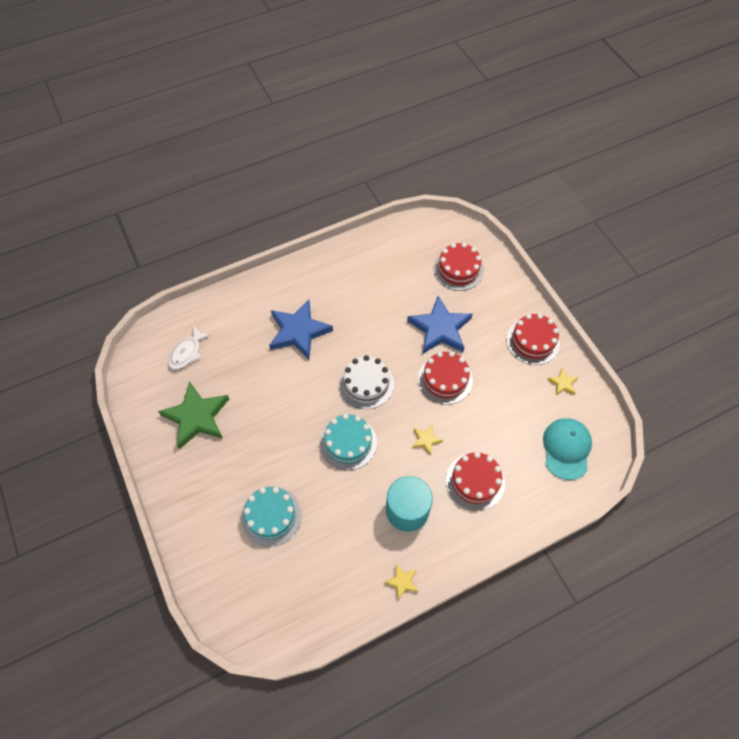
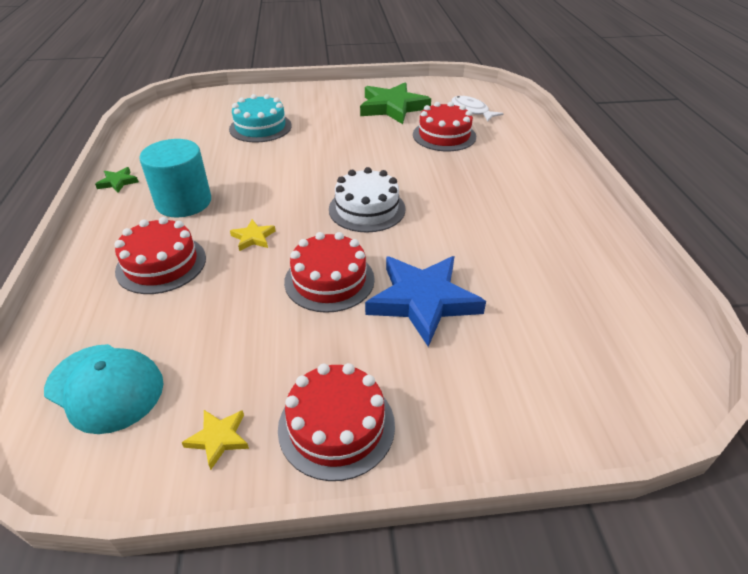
camera: 110 degrees right, 20 degrees down
(299, 331) = (471, 175): blue star -> none
(348, 443) = (298, 181): turquoise cake -> none
(402, 582) = (118, 182): yellow star -> green star
(458, 269) = (549, 365): red cake -> red cake (444, 135)

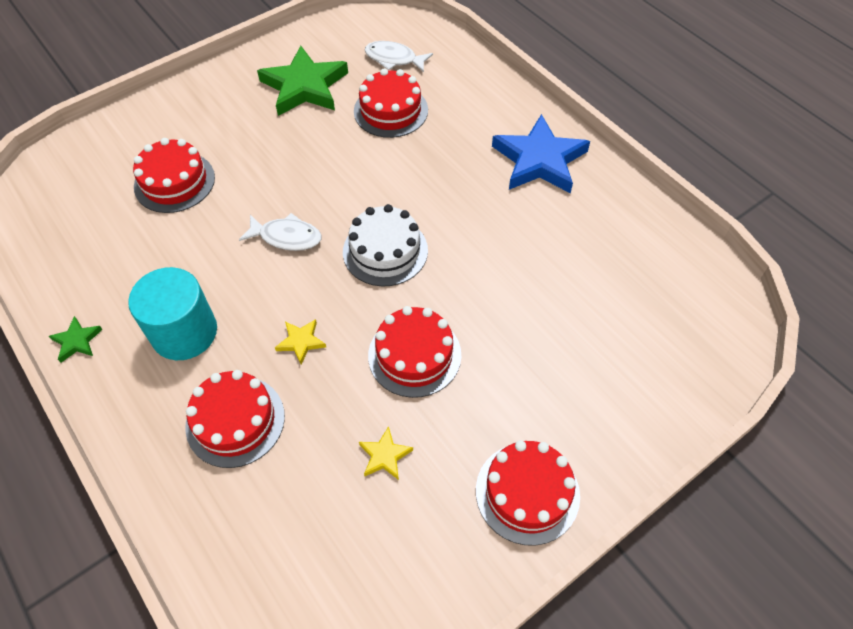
camera: 30 degrees left, 15 degrees up
(105, 387) = (308, 572): turquoise cap -> none
(218, 438) = (446, 557): yellow star -> yellow star (385, 455)
(260, 127) = (174, 182): turquoise cake -> red cake
(303, 177) = (286, 237): none -> white fish
(423, 301) = (511, 336): blue star -> blue star (539, 160)

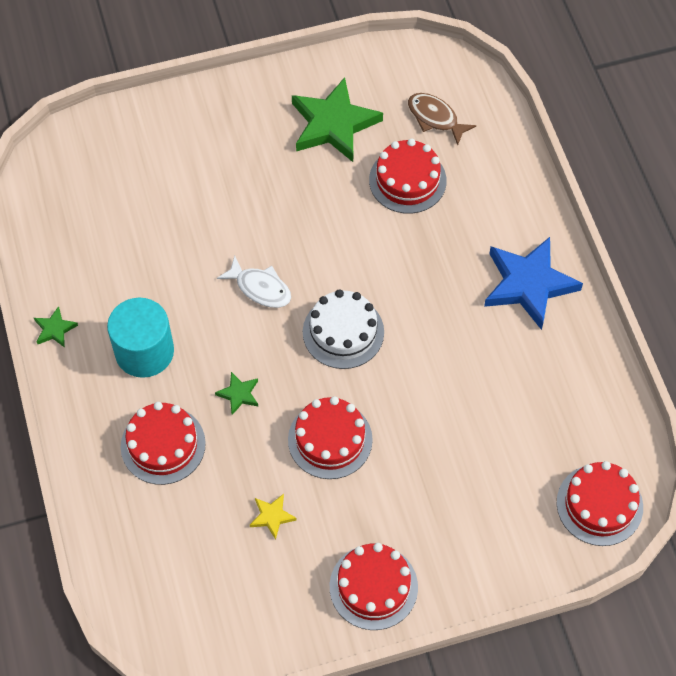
camera: 20 degrees right, 5 degrees up
(174, 182) = (177, 196): red cake -> red cake (599, 505)
(301, 342) = (239, 394): yellow star -> green star
(394, 59) = (435, 118): white fish -> brown fish

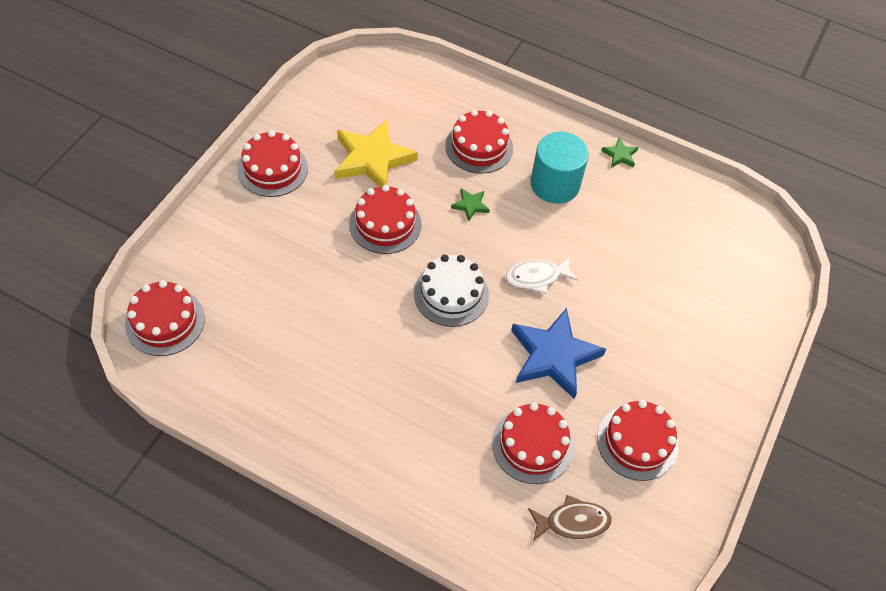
camera: 130 degrees right, 5 degrees down
(272, 516) = (372, 159): yellow star -> yellow star, size x2.27
(333, 124) = (637, 442): green star -> red cake
(529, 284) = (357, 439): blue star -> blue star (553, 356)

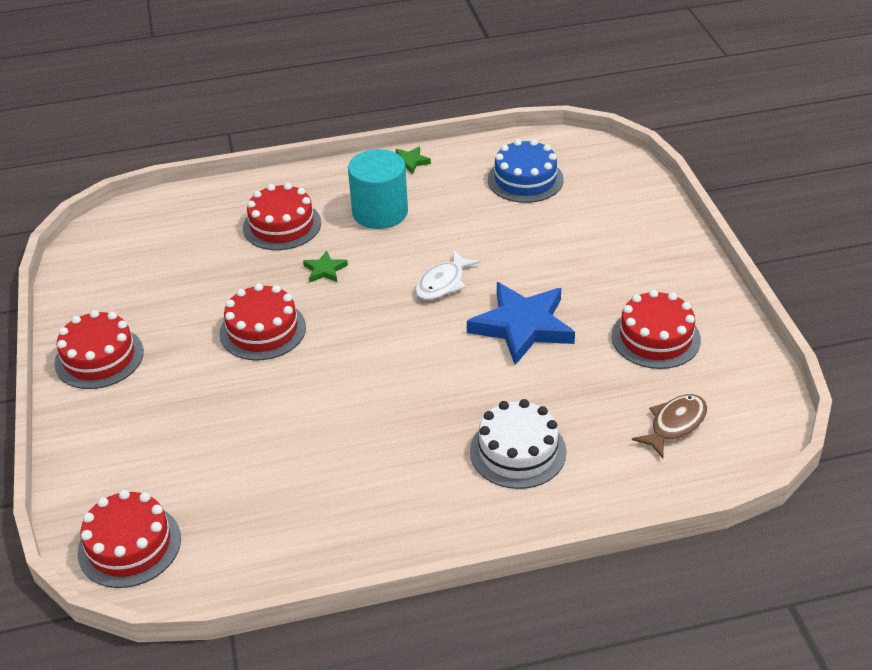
camera: 35 degrees left, 15 degrees down
(372, 159) = (192, 291): yellow star -> none
(451, 294) = (384, 341): white cake -> white cake (518, 451)
(532, 445) = (580, 397): red cake -> none
(688, 232) = (525, 179): none -> blue cake

